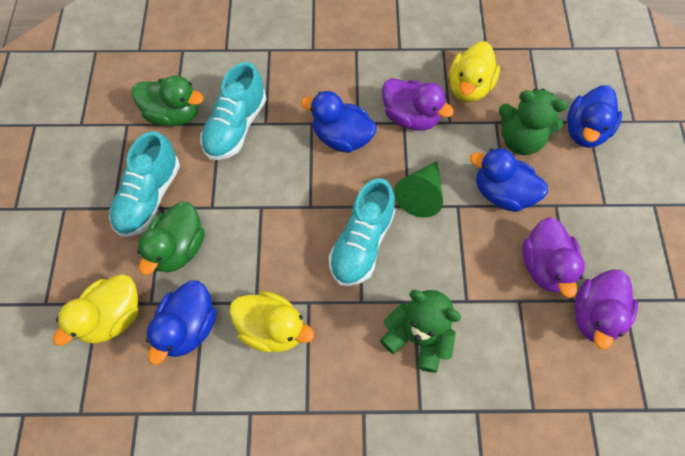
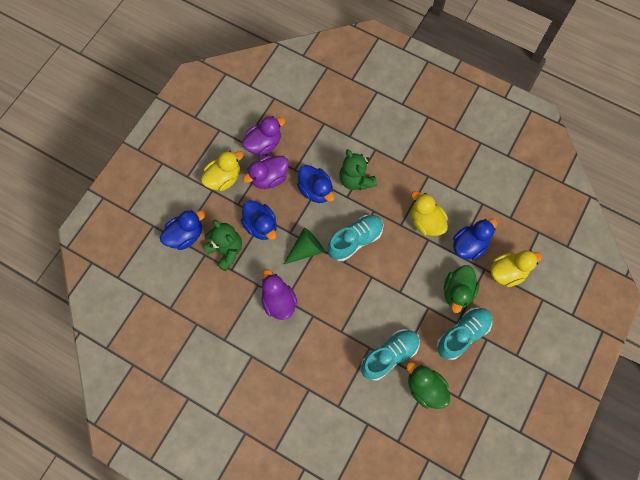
camera: 150 degrees left, 5 degrees up
(178, 248) = (457, 292): green duck -> green duck turned 150 degrees clockwise
(341, 137) = (328, 311): blue duck -> blue duck (316, 190)
(469, 87) = (229, 301): yellow duck -> yellow duck (224, 178)
(545, 266) = (269, 178): purple duck -> purple duck turned 150 degrees counterclockwise

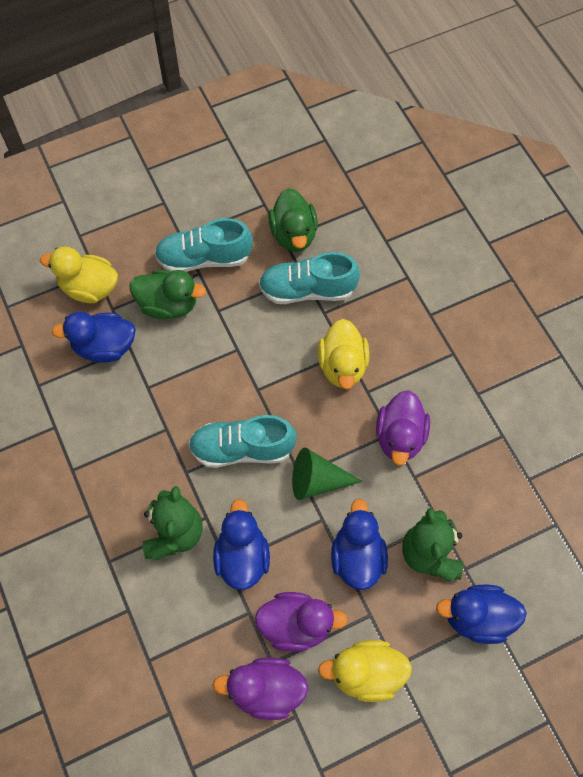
camera: 145 degrees left, 5 degrees down
(426, 222) = (130, 411): yellow duck -> yellow duck (342, 366)
(457, 292) = (168, 304): green duck -> green duck turned 45 degrees clockwise

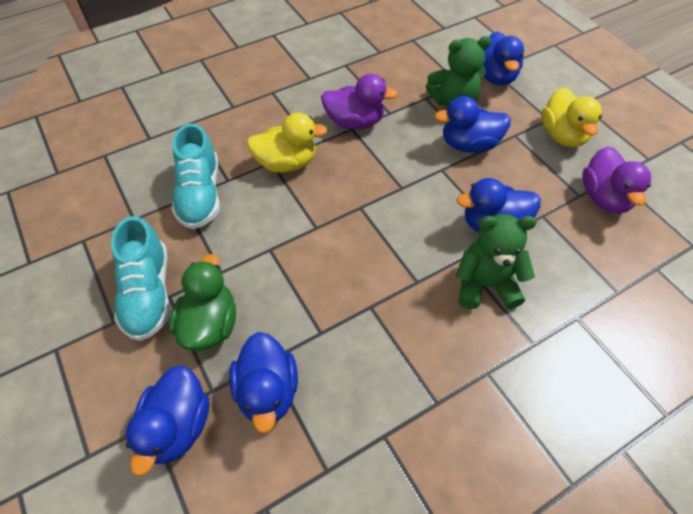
camera: 95 degrees left, 10 degrees down
(89, 288) = (178, 426): yellow duck -> blue duck
(242, 449) = (383, 234): turquoise shoe -> none
(293, 234) = (129, 210): green duck -> none
(296, 625) = (541, 181): purple duck -> none
(317, 481) = (406, 175): green cone -> none

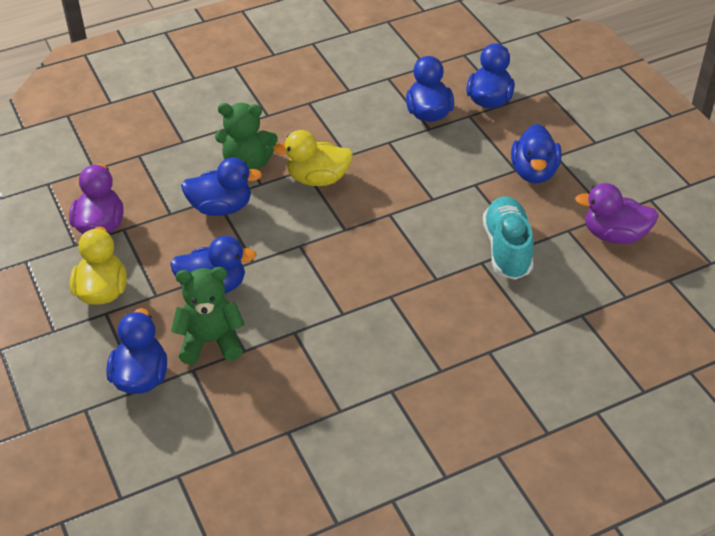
camera: 175 degrees left, 10 degrees down
(148, 293) = (534, 172): turquoise shoe -> blue duck
(210, 324) = (477, 150): green duck -> none
(286, 163) = (419, 276): yellow duck -> yellow duck (317, 179)
(355, 122) = (338, 321): purple duck -> purple duck (614, 235)

